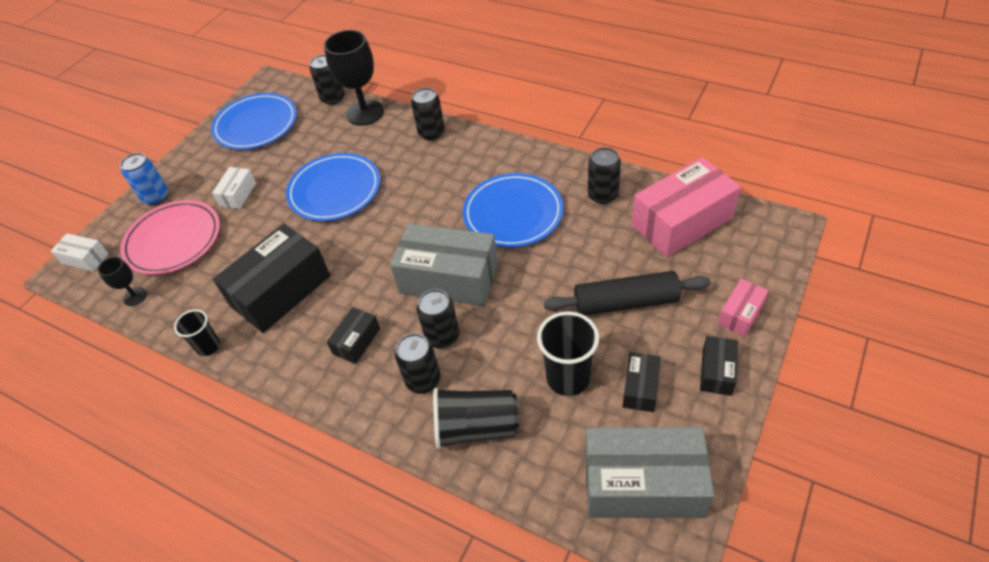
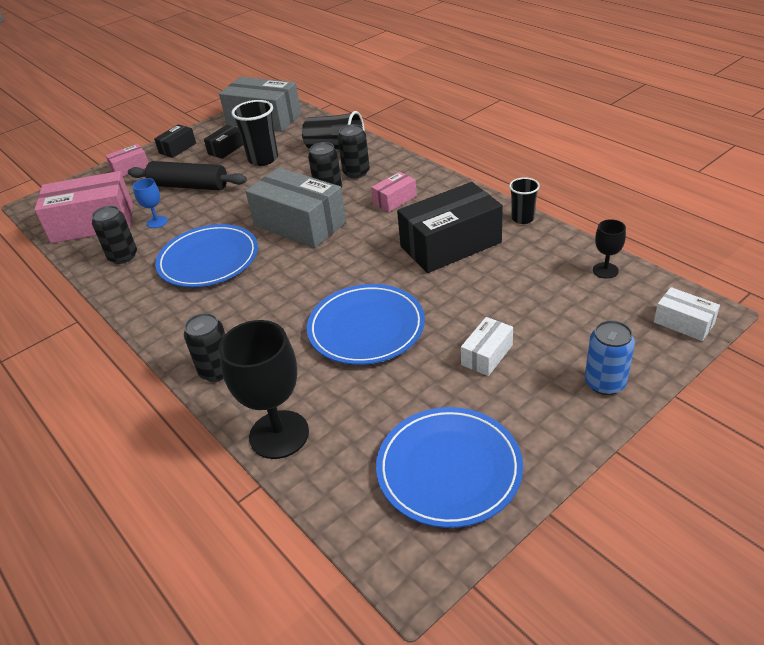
camera: 160 degrees left, 10 degrees down
(173, 240) = (570, 318): pink plate -> none
(333, 98) = (312, 483): black can -> none
(356, 341) = (395, 200): black box -> pink box
(610, 241) = (157, 222): none -> blue goblet

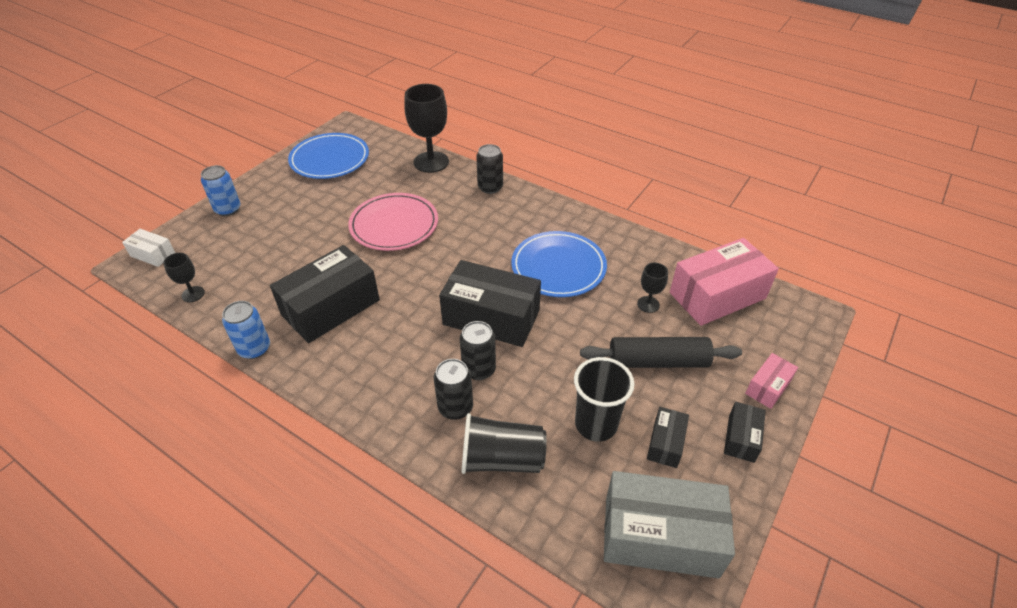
camera: 160 degrees right, 5 degrees up
(123, 256) = (644, 262): black can -> none
(157, 222) = (648, 304): blue goblet -> black goblet
(299, 224) = (491, 317): grey box -> black box
(366, 328) = (394, 225): blue plate -> pink plate
(395, 200) = (396, 363): pink box -> none
(487, 355) = (304, 217): white box -> none
(522, 218) = (254, 348): black cup -> blue can

